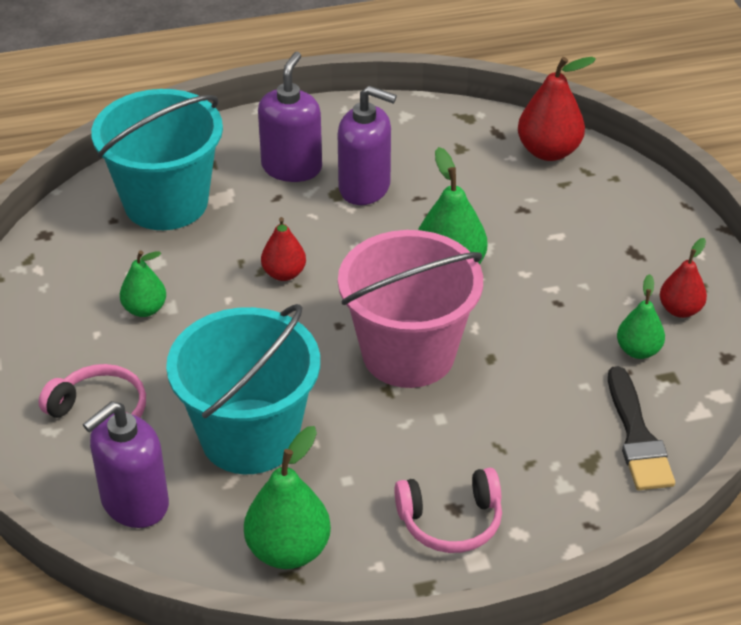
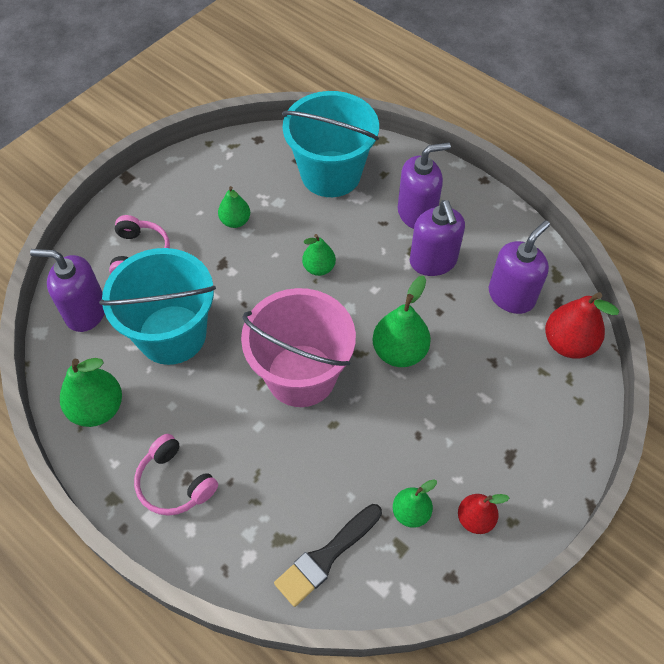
camera: 55 degrees right, 15 degrees up
(284, 273) = (319, 268): red pear -> green pear
(460, 158) = (511, 296): none -> purple soap dispenser

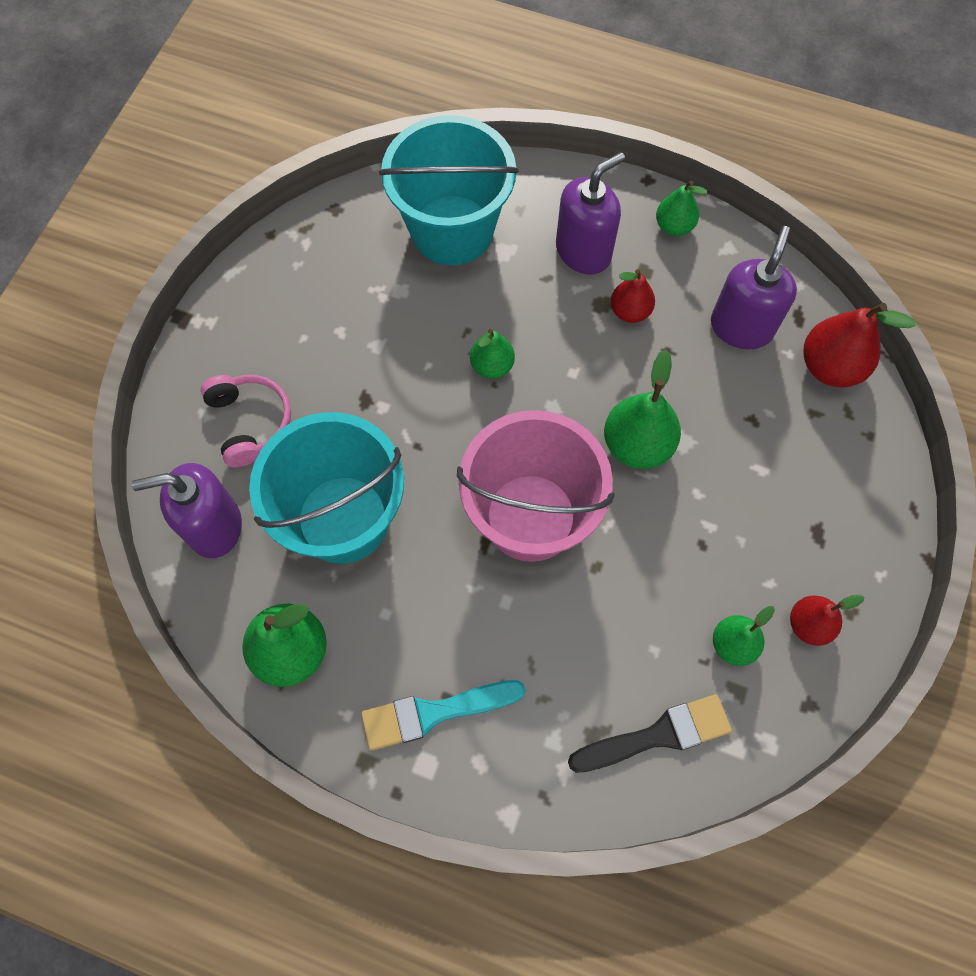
camera: 20 degrees left, 10 degrees up
(174, 483) = (434, 712): pink headphones -> turquoise brush
(235, 221) = (356, 335): green pear -> green pear (674, 226)
(326, 556) = (657, 735): black brush -> black brush turned 135 degrees counterclockwise
(433, 261) = (630, 311): purple soap dispenser -> red pear

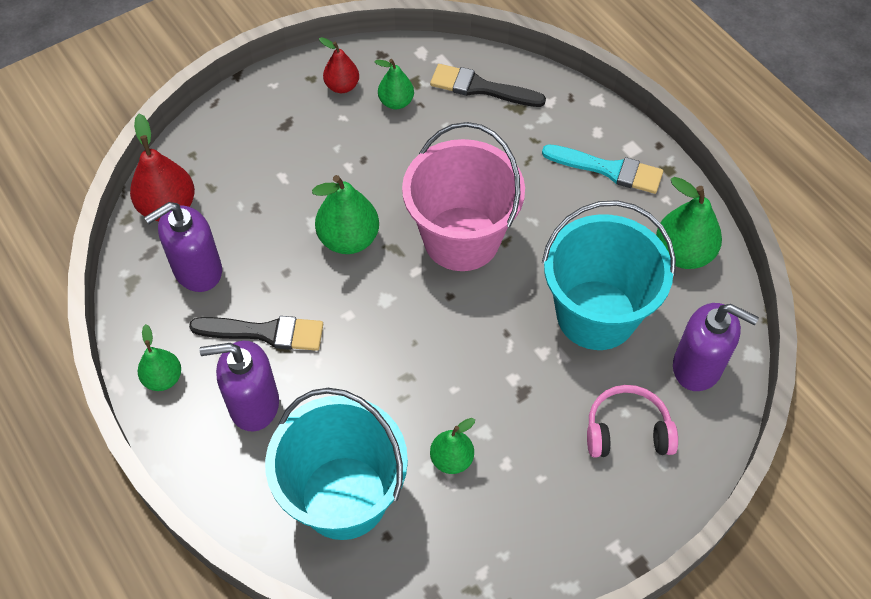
camera: 145 degrees left, 10 degrees down
(250, 422) = (627, 430): pink headphones -> pink headphones turned 75 degrees clockwise
(492, 366) = (405, 357): green pear -> green pear (452, 459)
(630, 311) = (264, 333): red pear -> black brush

